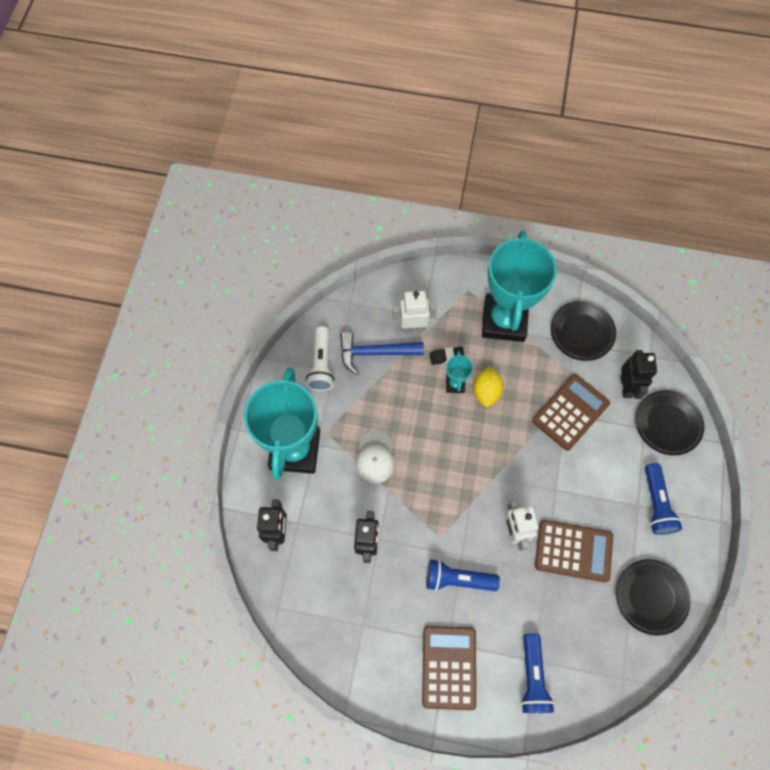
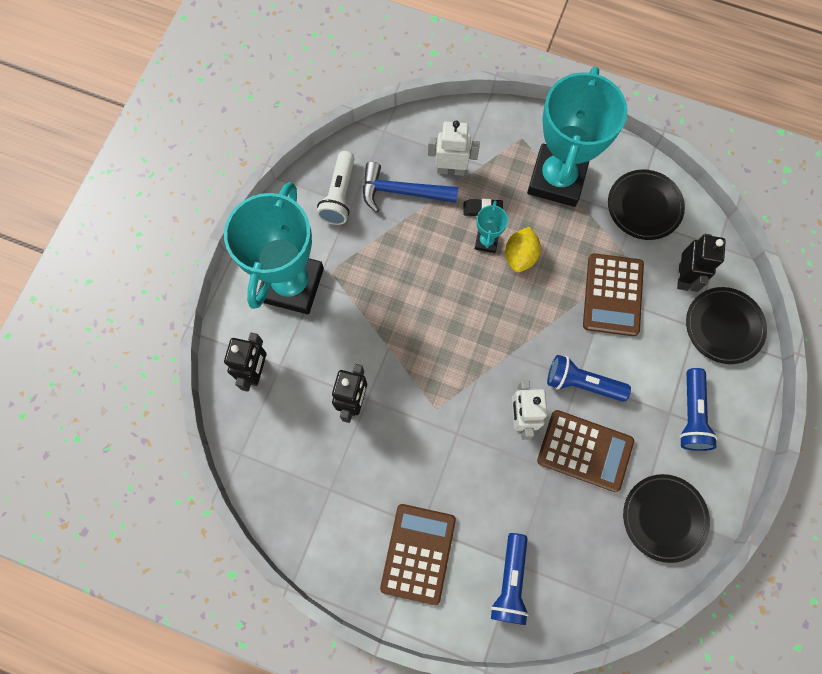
camera: 10 degrees right, 5 degrees up
(375, 457) = (380, 308): white cap -> none
(458, 579) = (447, 459): blue flashlight -> blue flashlight (582, 383)
(570, 412) = (612, 295): brown calculator -> brown calculator turned 135 degrees clockwise

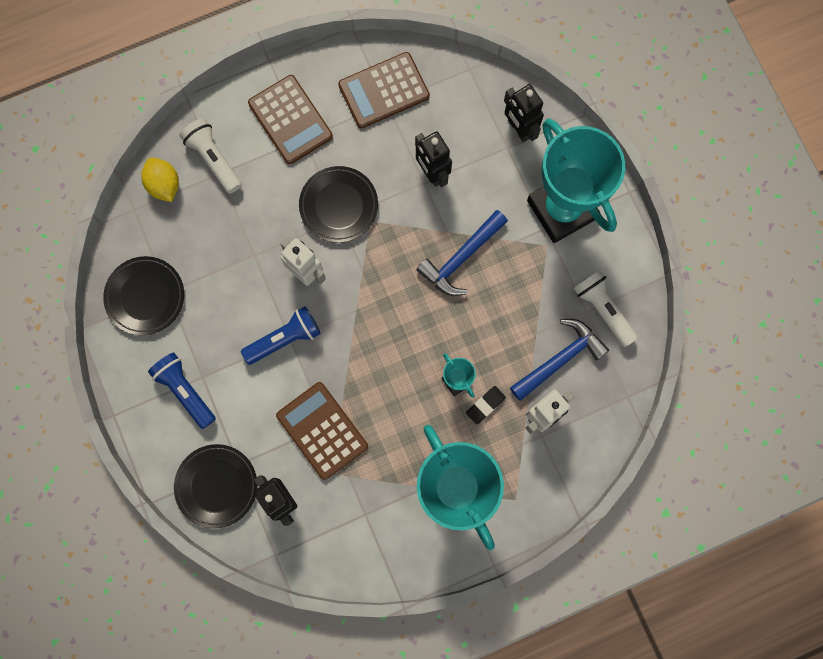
camera: 135 degrees right, 5 degrees up
(397, 319) = (461, 258): none -> blue hammer
(510, 581) = (213, 159): blue flashlight -> white flashlight
(520, 256) = (420, 394): yellow lemon -> yellow lemon (164, 185)
(585, 450) = (240, 291): brown calculator -> brown calculator (384, 91)
(644, 207) = (363, 533): black plate -> black plate (339, 206)

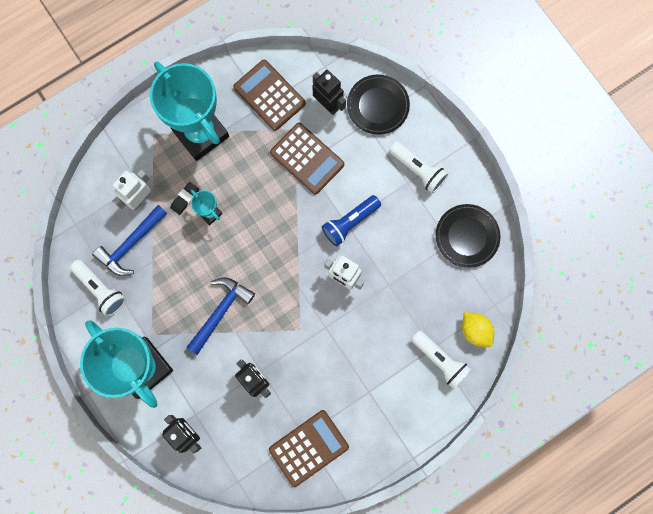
camera: 170 degrees right, 0 degrees up
(185, 391) = (418, 170): blue flashlight -> white flashlight
(290, 120) = (383, 406): brown calculator -> brown calculator (269, 95)
(339, 206) = (328, 338): black plate -> none

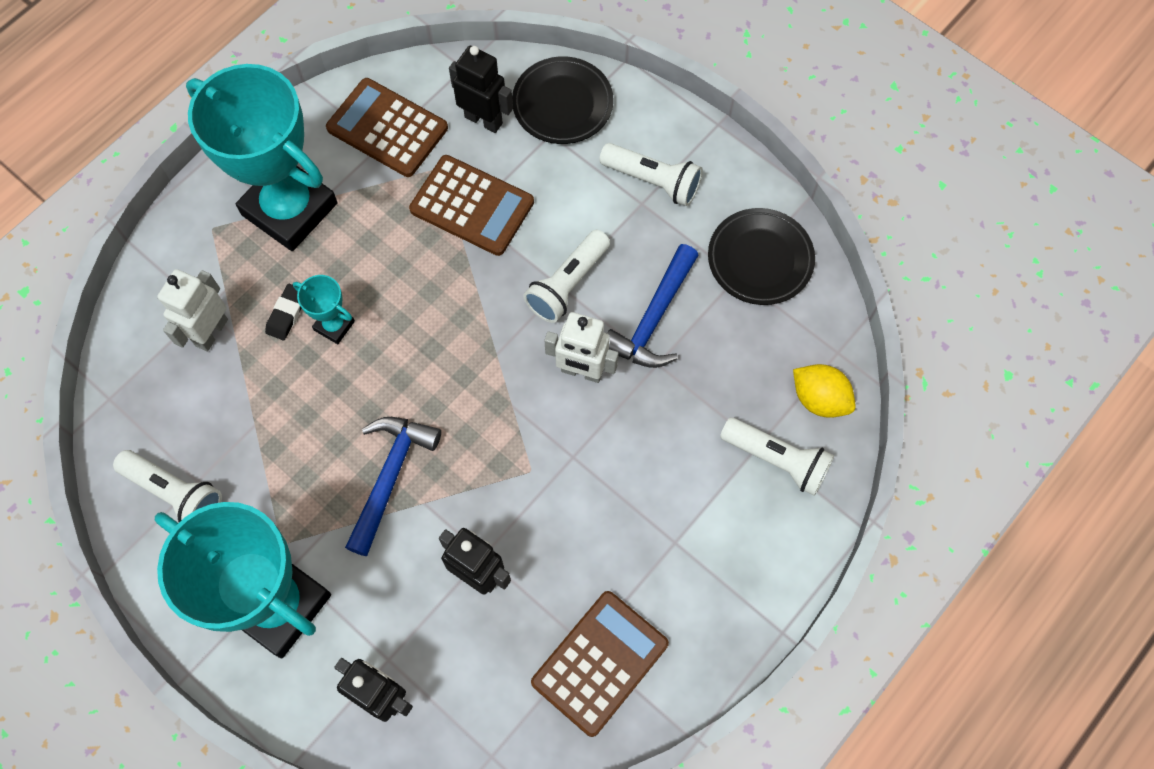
camera: 15 degrees left, 10 degrees down
(131, 244) = (211, 406): blue hammer -> blue hammer (653, 318)
(350, 223) = (568, 284): blue flashlight -> white flashlight

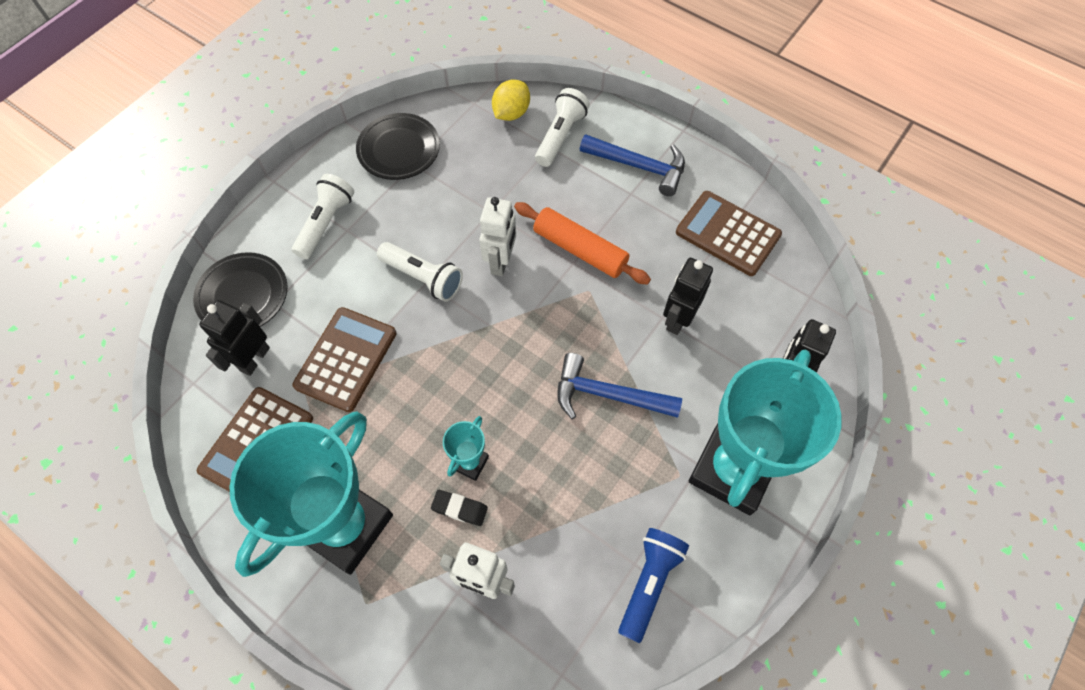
camera: 95 degrees left, 5 degrees down
(175, 492) = (649, 583): white flashlight -> blue flashlight
(591, 466) = (580, 250): none -> orange rolling pin
(653, 318) = (452, 216): blue hammer -> blue hammer (639, 166)

